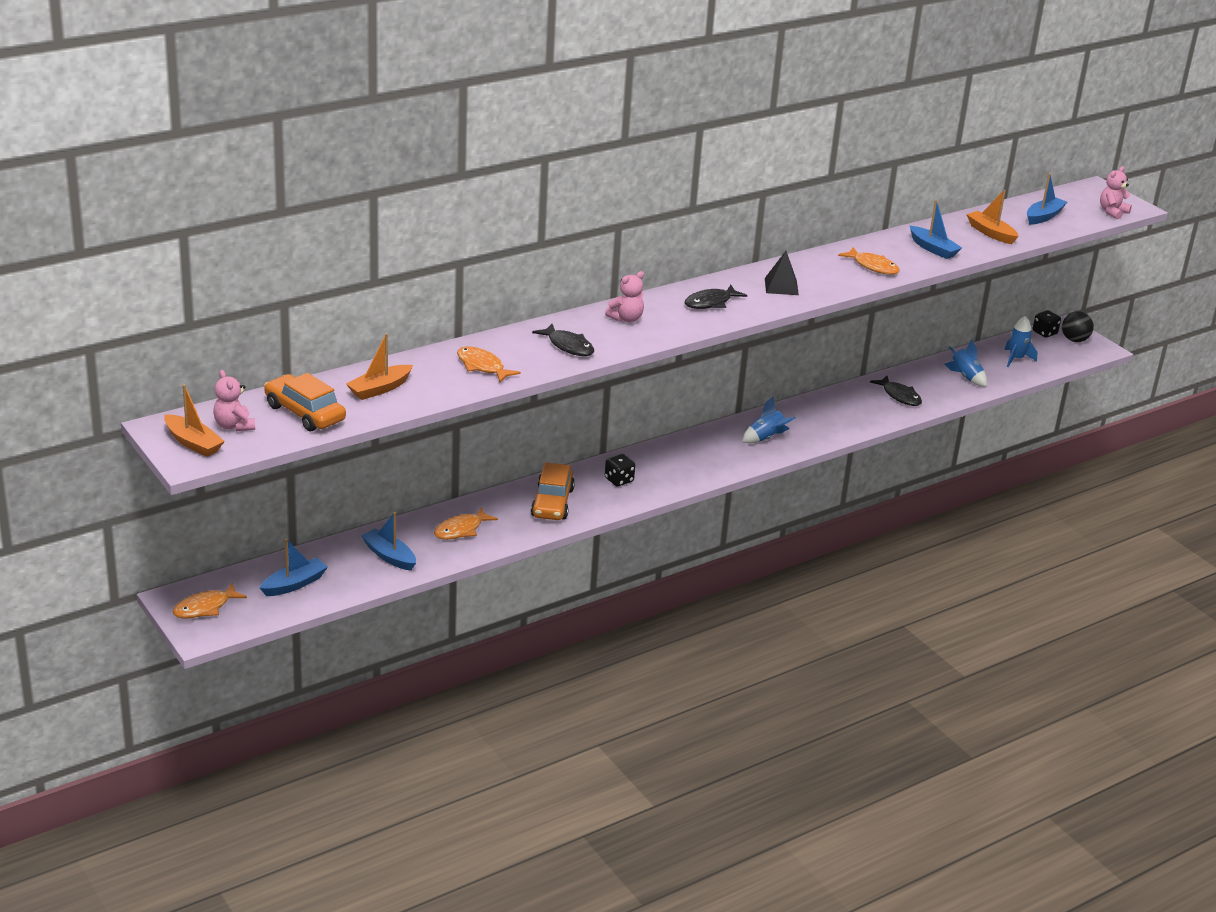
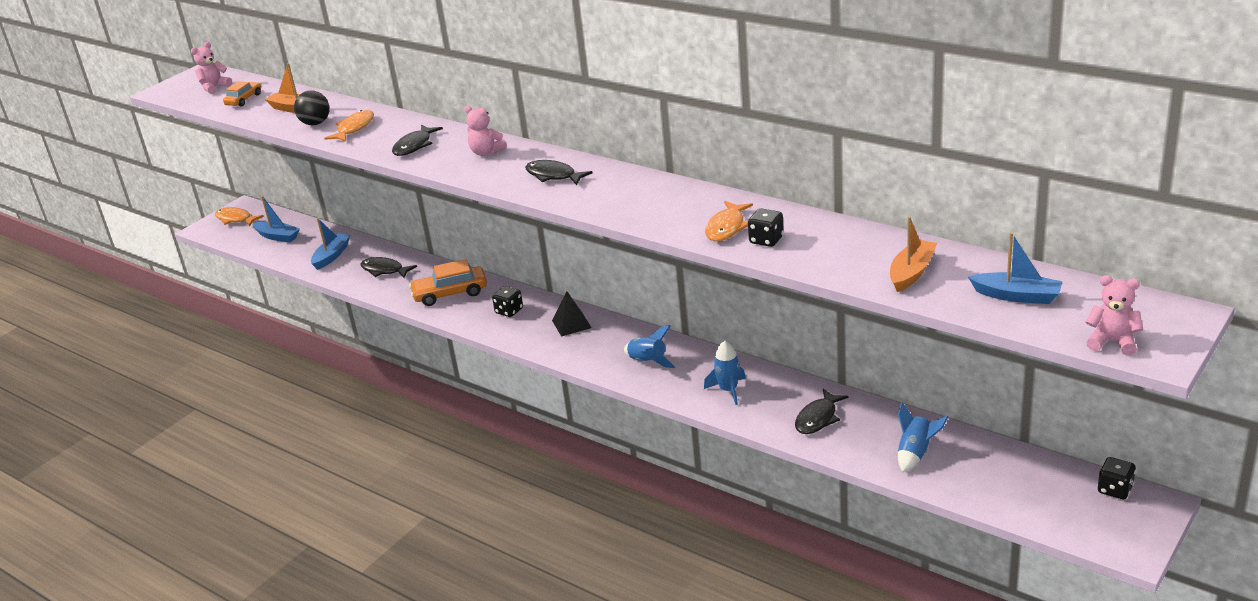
camera: 75 degrees right, 0 degrees up
(193, 443) = (185, 85): orange boat -> none
(305, 413) = (244, 99): orange car -> orange car, size x0.61
(461, 530) = (384, 270): orange fish -> black fish
(781, 286) = (624, 196): black pyramid -> black pyramid (571, 324)
(905, 260) = (766, 240): none -> black dice
(933, 249) = (817, 249): blue boat -> none
(1016, 359) = (1009, 481): blue rocket -> blue rocket (728, 390)
(1074, 340) = (1127, 519): black ball -> black ball (315, 123)

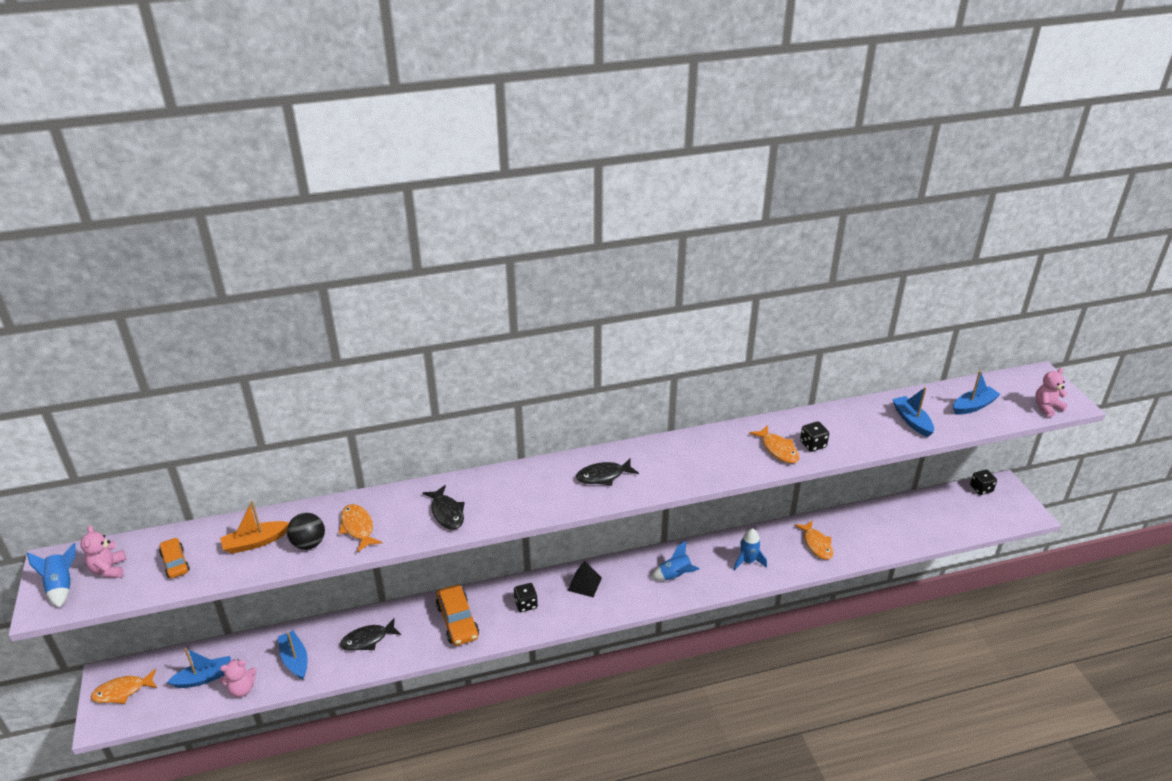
camera: 55 degrees left, 5 degrees up
(450, 293) = (457, 621): orange car -> orange car turned 45 degrees counterclockwise
(486, 152) = (517, 486): pink teddy bear -> pink teddy bear (242, 689)
(818, 418) = (816, 544): black fish -> orange fish
(911, 272) = (912, 421): orange boat -> blue boat
(915, 453) = (887, 531): blue rocket -> blue rocket (61, 586)

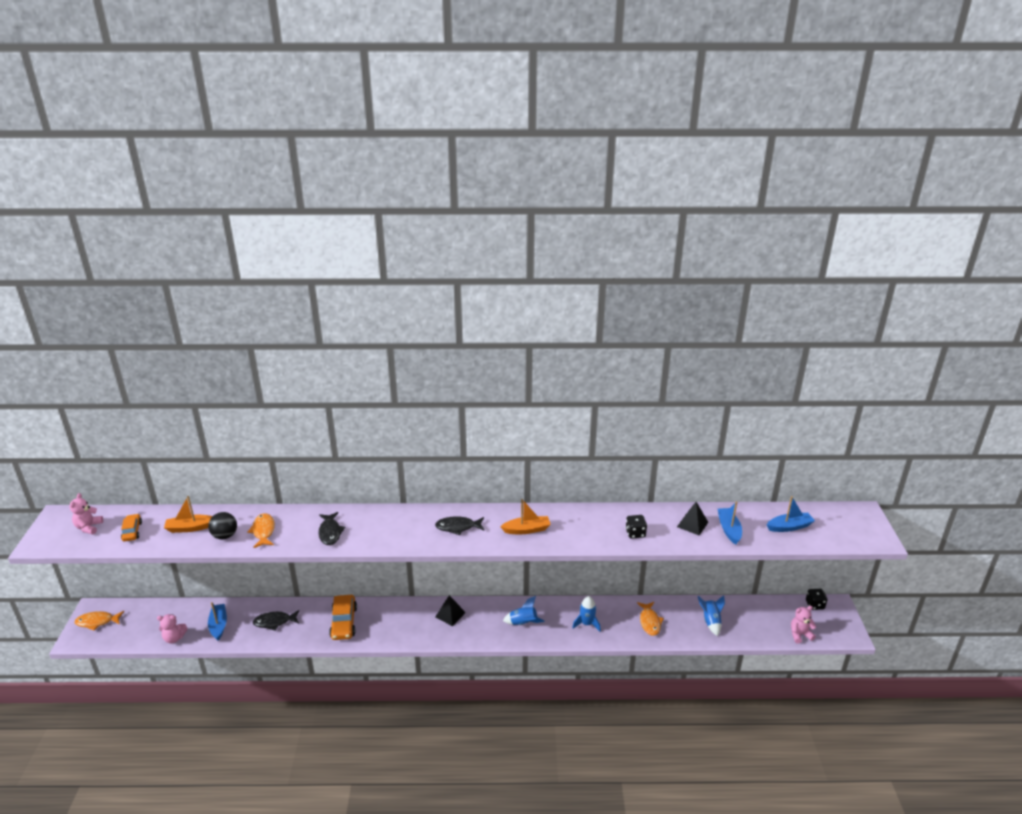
camera: 15 degrees right, 5 degrees down
(61, 586) = (54, 533): blue rocket -> blue rocket (710, 621)
(204, 678) = (153, 624): blue boat -> none
(526, 604) = (399, 620): black dice -> none
(687, 463) = (527, 529): none -> orange boat
(778, 449) = (604, 532): orange fish -> none
(870, 422) = (692, 524): none -> black pyramid
(1047, 407) = (855, 539): pink teddy bear -> pink teddy bear (800, 634)

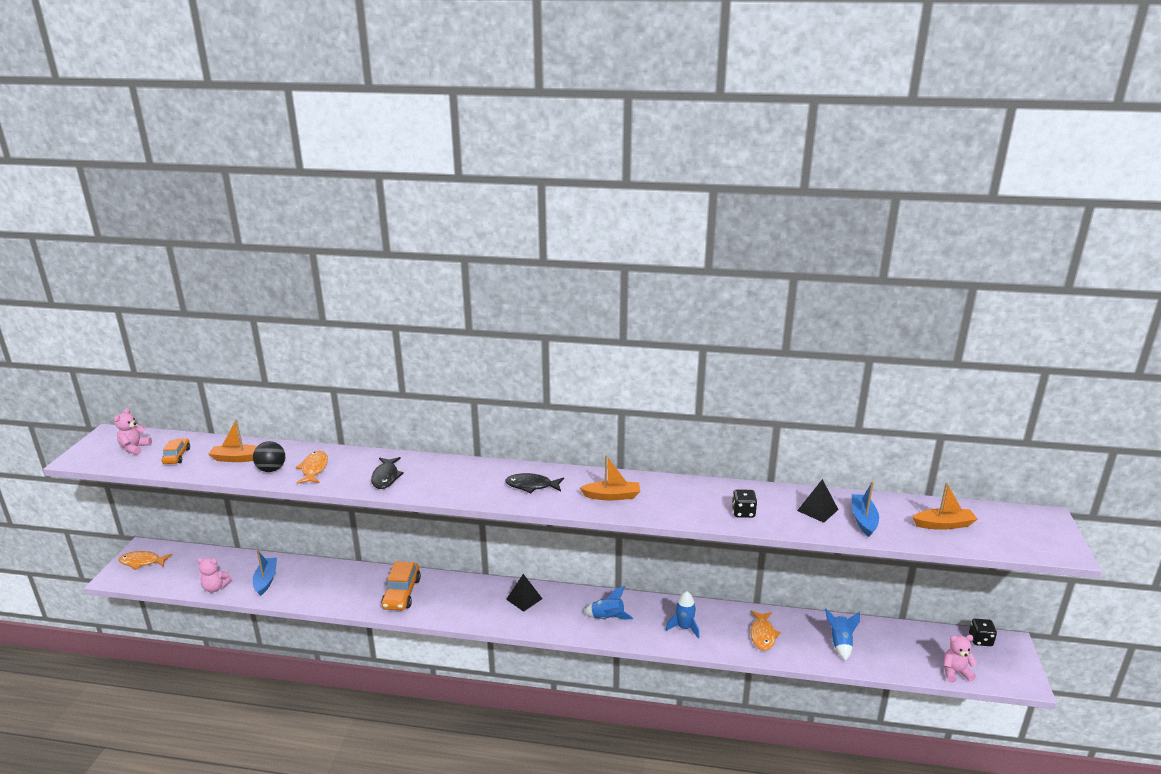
camera: 10 degrees right, 5 degrees down
(274, 622) = (326, 584): black fish -> none
(789, 527) = (943, 524): blue boat -> orange boat

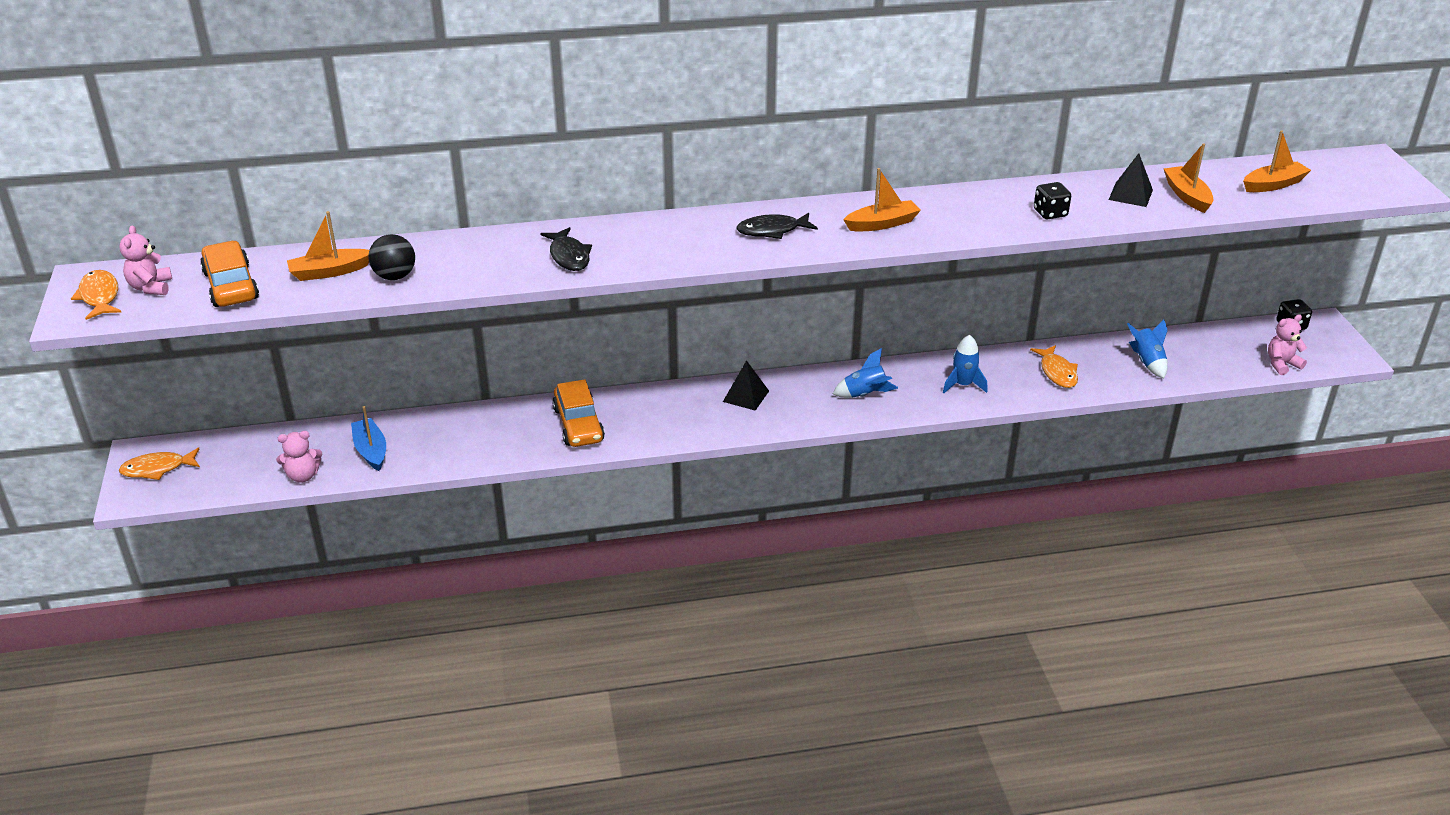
camera: 20 degrees left, 10 degrees up
(177, 456) = (231, 285): orange car -> orange car, size x1.65
(314, 469) = (457, 264): orange fish -> orange fish (100, 296)
(863, 520) = (1187, 196): blue boat -> orange boat

